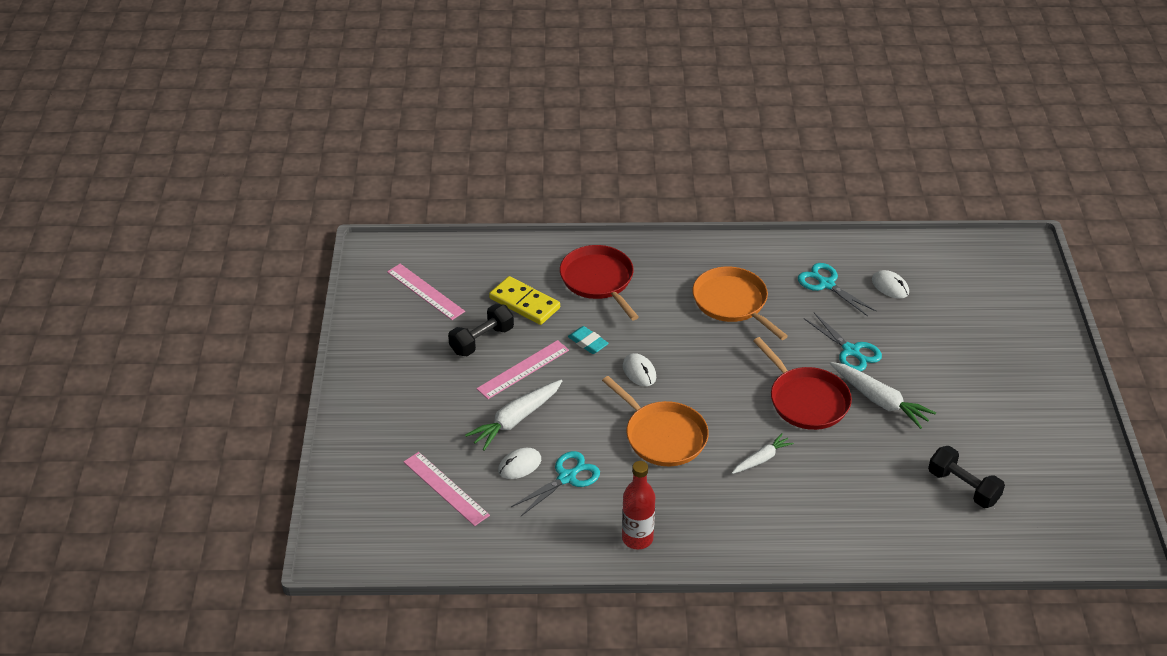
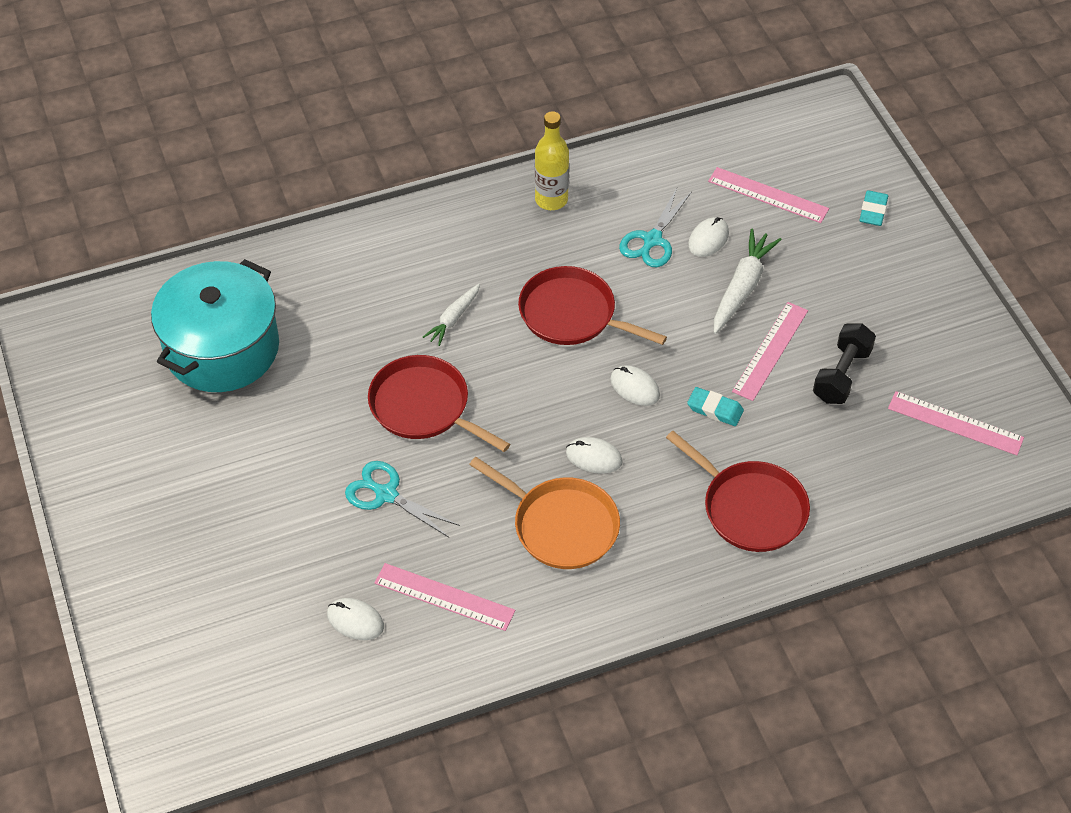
camera: 160 degrees right, 10 degrees up
(368, 450) = (873, 211): none -> turquoise eraser
(524, 303) = (823, 443): yellow domino -> none
(637, 538) = (551, 200): red bottle -> yellow bottle
(662, 436) = (572, 314): orange pan -> red pan
(691, 336) = (594, 457): none -> white mouse
(826, 284) = (444, 597): turquoise scissors -> pink ruler
(880, 400) = (335, 432): white carrot -> none
(963, 487) = (222, 348): black dumbbell -> turquoise pot

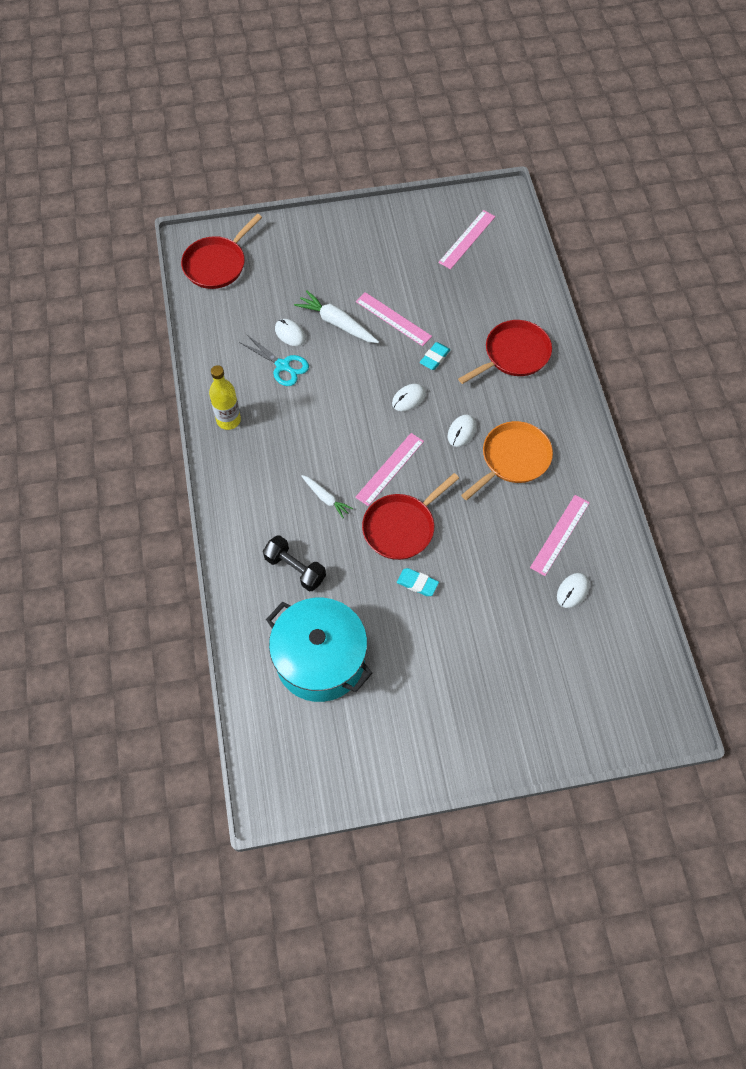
camera: 80 degrees left, 10 degrees up
(386, 494) = (473, 560): turquoise scissors -> none
(572, 314) = (338, 424): red pan -> red pan (217, 264)
(768, 195) = (259, 293): pink ruler -> pink ruler (390, 469)
(841, 375) = (420, 286): black dumbbell -> black dumbbell (295, 569)
(873, 211) = (289, 240): turquoise eraser -> turquoise eraser (417, 583)

